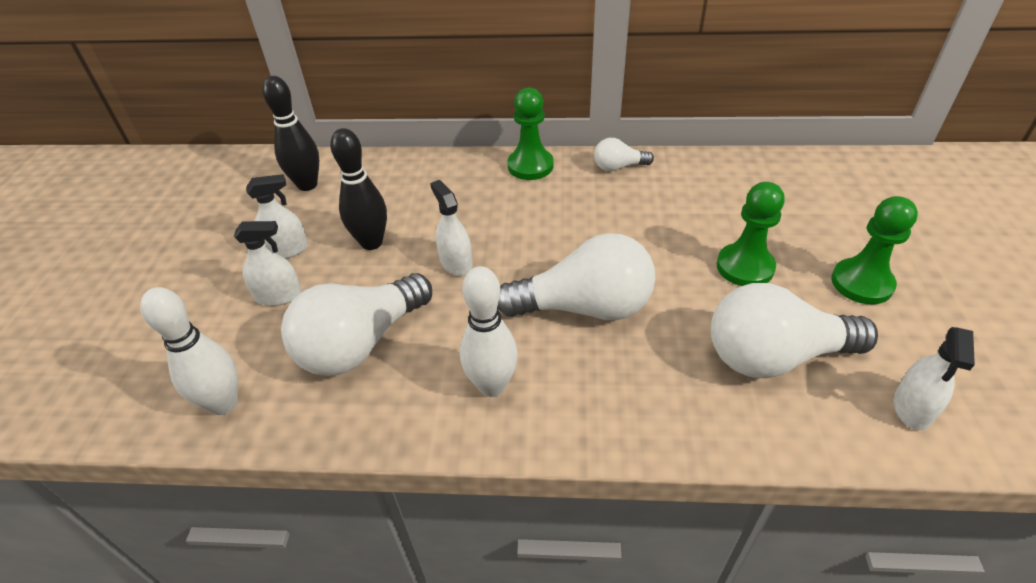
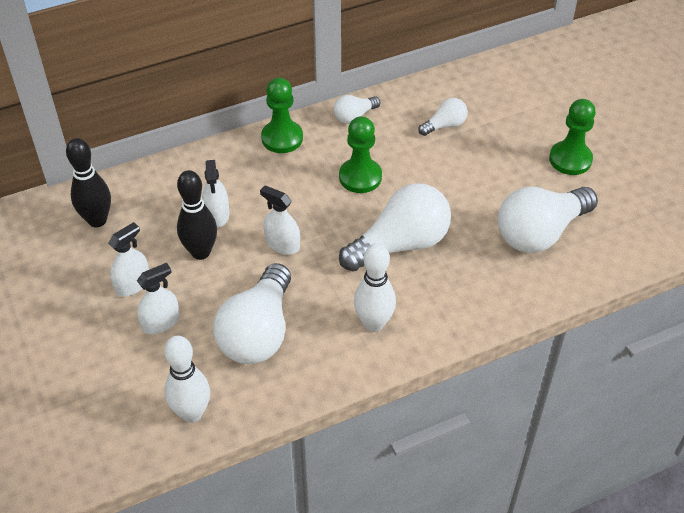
camera: 30 degrees left, 5 degrees up
(715, 202) = (445, 125): none -> white light bulb
(745, 267) = (491, 173): green pawn -> green pawn (360, 177)
(912, 407) = (630, 236): white spray bottle -> white spray bottle (217, 214)

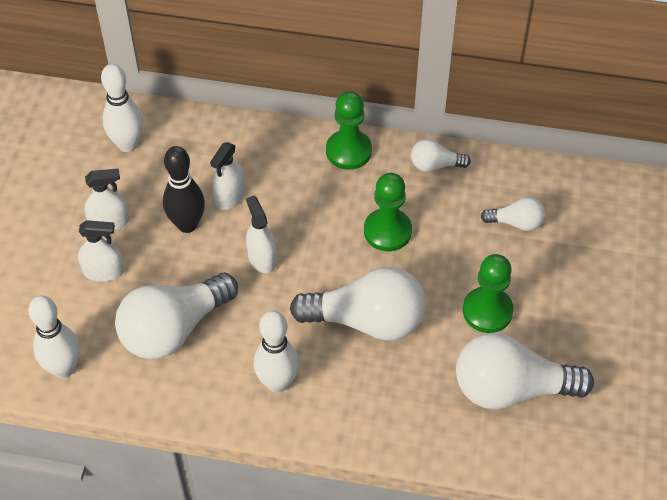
camera: 35 degrees right, 5 degrees up
(97, 220) = (127, 144): black bowling pin -> white bowling pin
(570, 159) = (613, 330): green pawn -> green pawn (487, 311)

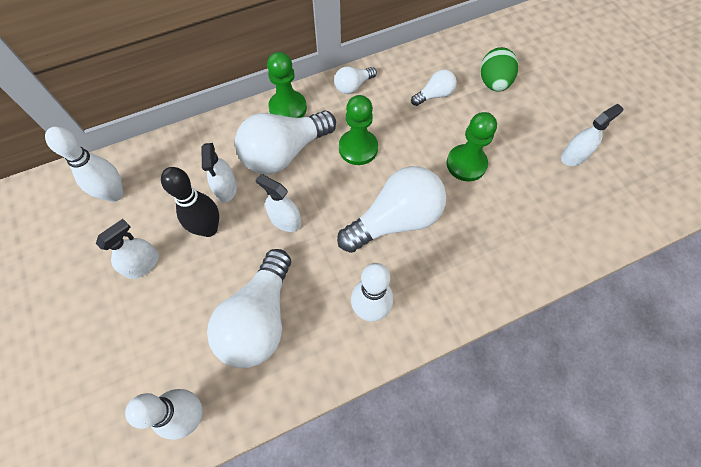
camera: 35 degrees left, 10 degrees up
(103, 271) = (166, 307): white spray bottle -> white spray bottle (574, 156)
(511, 389) = (524, 208): white light bulb -> white light bulb (284, 153)
(596, 246) = (493, 83): none -> green egg

